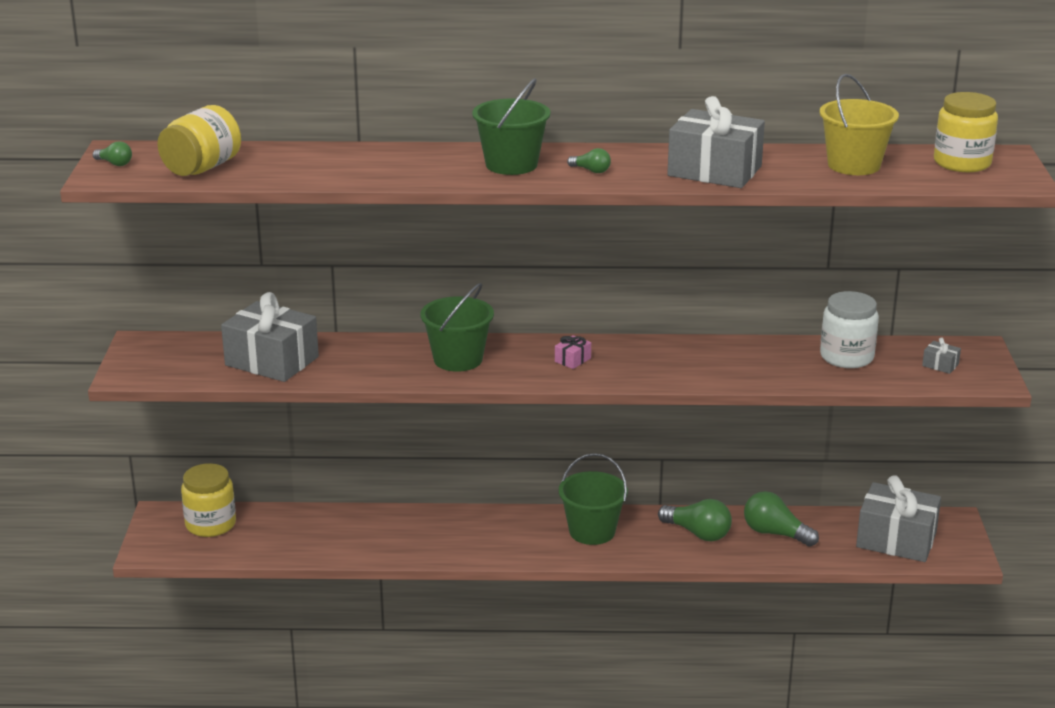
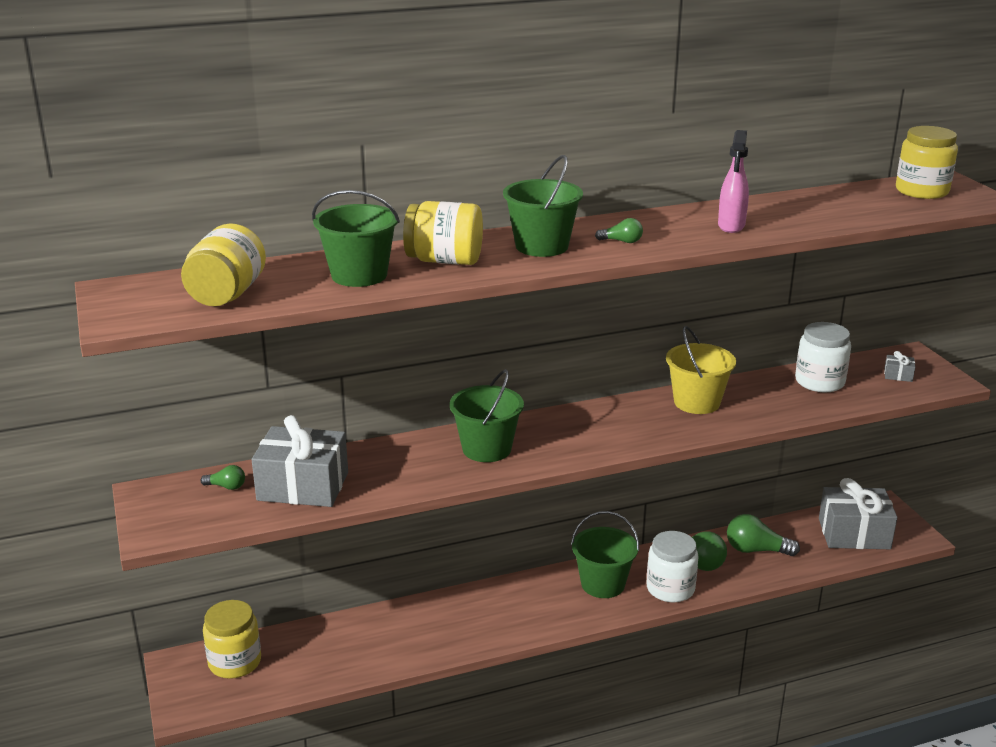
camera: 20 degrees left, 0 degrees up
(114, 163) = (122, 304): green light bulb -> green light bulb (226, 486)
(325, 167) = (359, 275): none -> green bucket
(411, 165) = (444, 260): none -> yellow jar
(572, 360) = (592, 429): pink gift -> none
(657, 549) = (670, 588): none -> white jar
(714, 171) = (731, 226): grey gift -> pink spray bottle
(854, 165) = (840, 205): yellow bucket -> yellow bucket (697, 402)

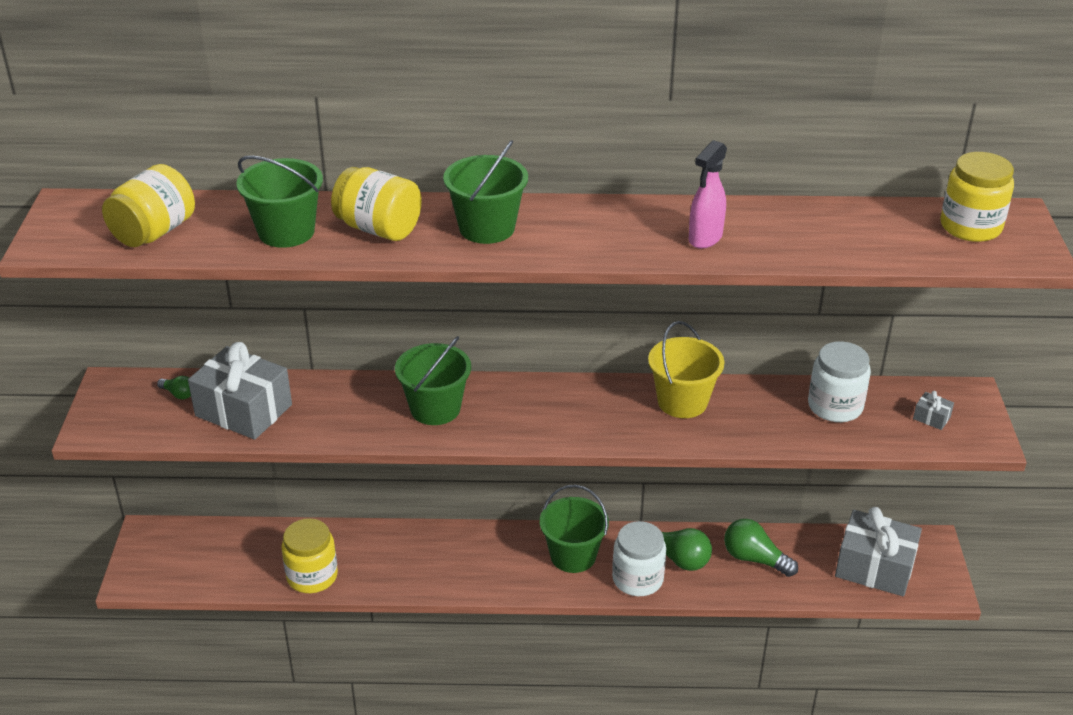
camera: 20 degrees right, 10 degrees up
(235, 662) = (195, 545): yellow jar -> yellow jar (312, 576)
(622, 241) = (572, 237): green light bulb -> none

